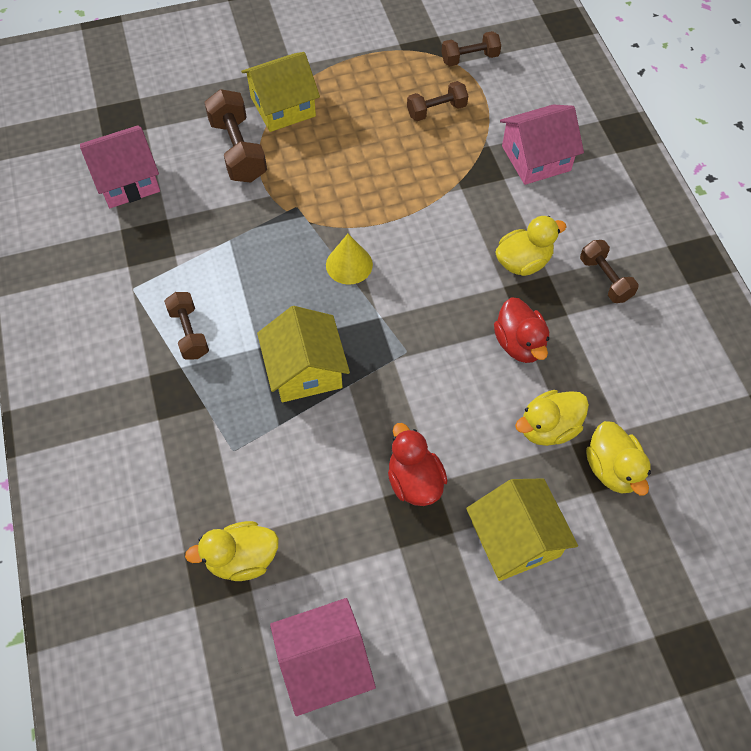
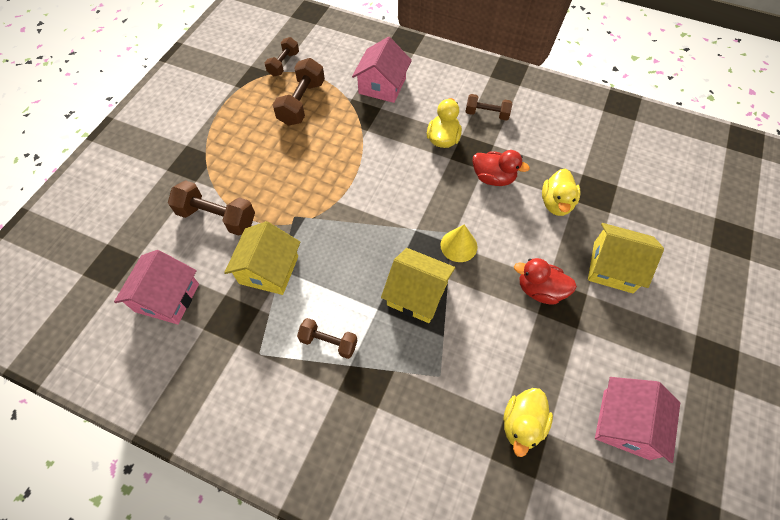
camera: 50 degrees left, 0 degrees up
(283, 107) = (211, 171): yellow house -> yellow house (269, 270)
(349, 264) = (364, 219): yellow cone -> yellow cone (458, 245)
(436, 110) = (302, 103): brown dumbbell -> brown dumbbell, size x1.58
(612, 469) = (602, 194): yellow duck -> none

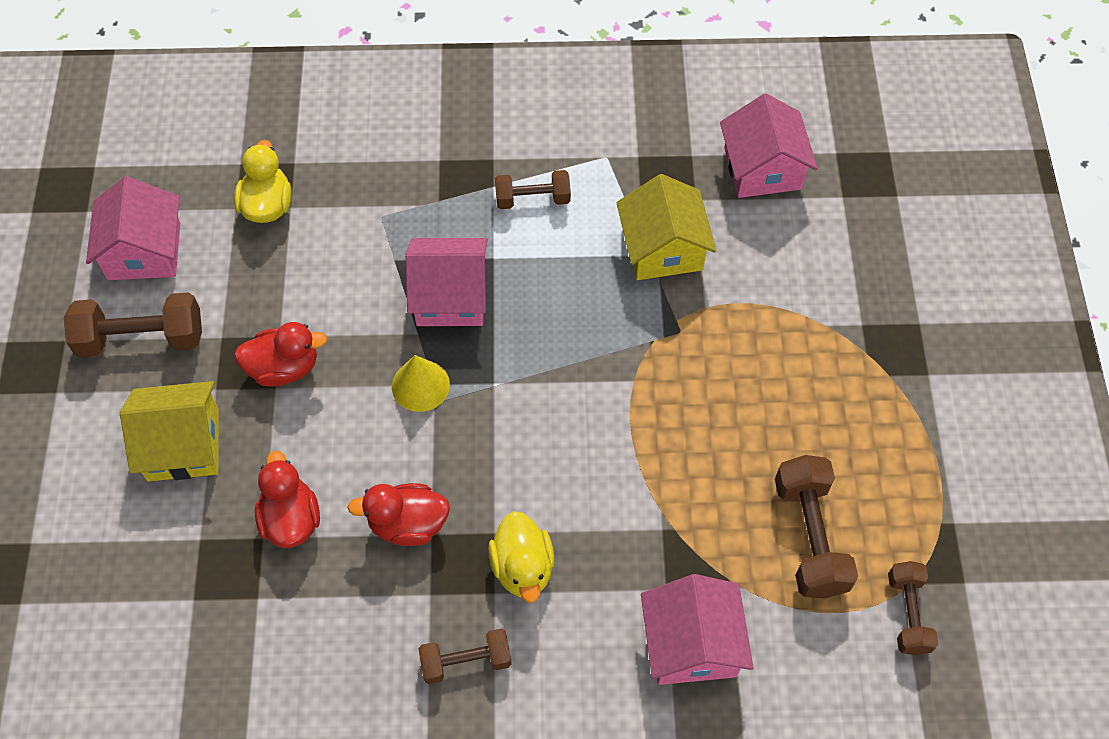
camera: 155 degrees right, 0 degrees up
(217, 217) = (786, 286): brown dumbbell -> brown dumbbell (141, 339)
(417, 294) = (450, 296): yellow house -> pink house
(556, 203) = (291, 519): yellow duck -> red duck

